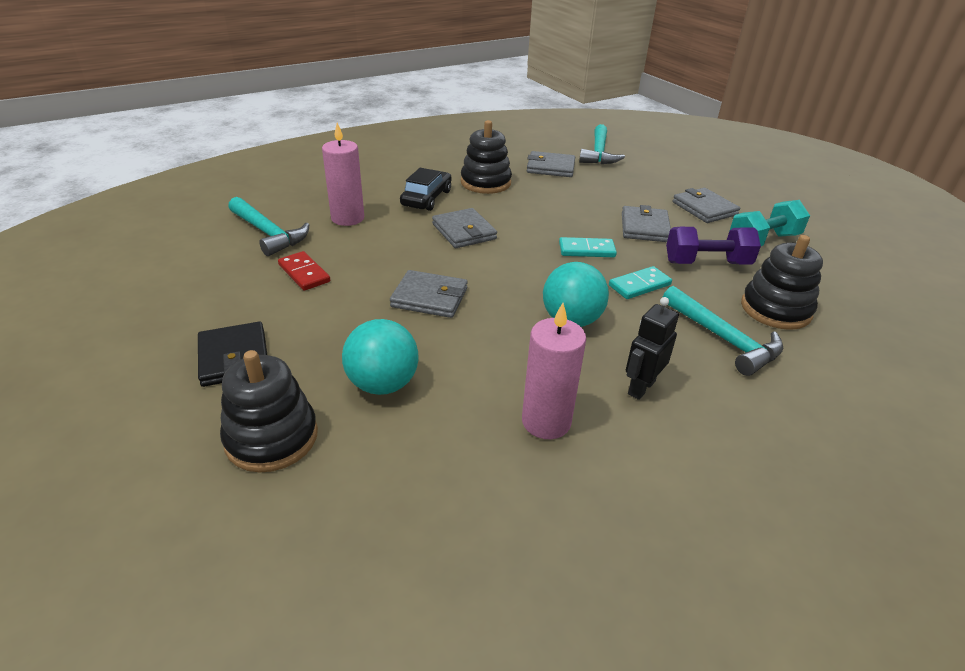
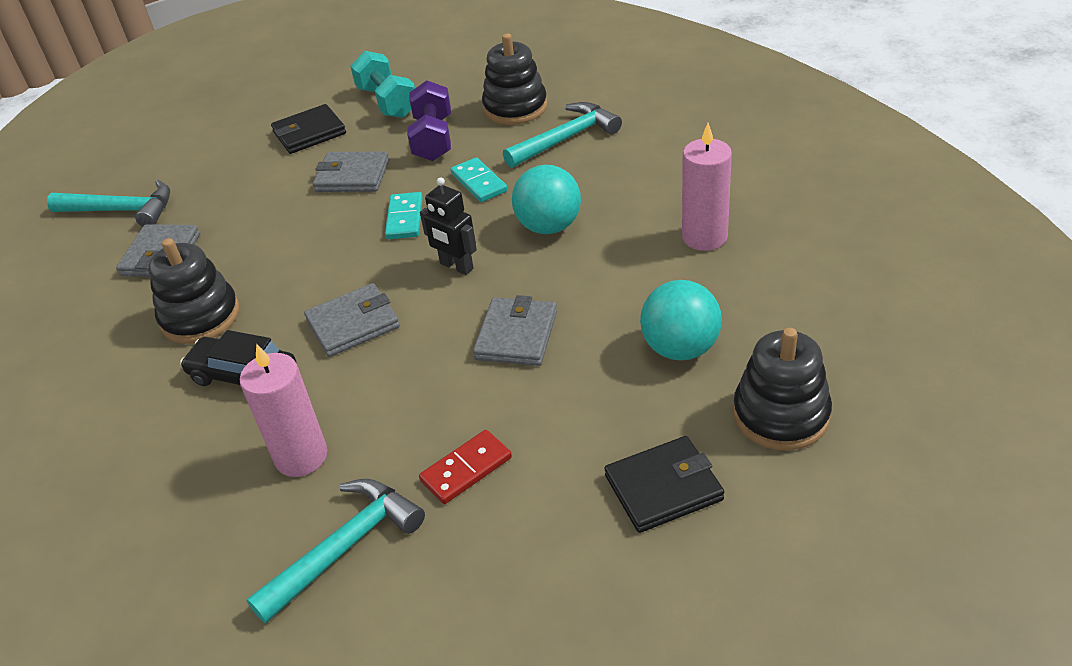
camera: 85 degrees left, 5 degrees up
(641, 387) = (645, 185): black robot -> black robot (456, 266)
(704, 208) = (309, 133): grey wallet -> black wallet

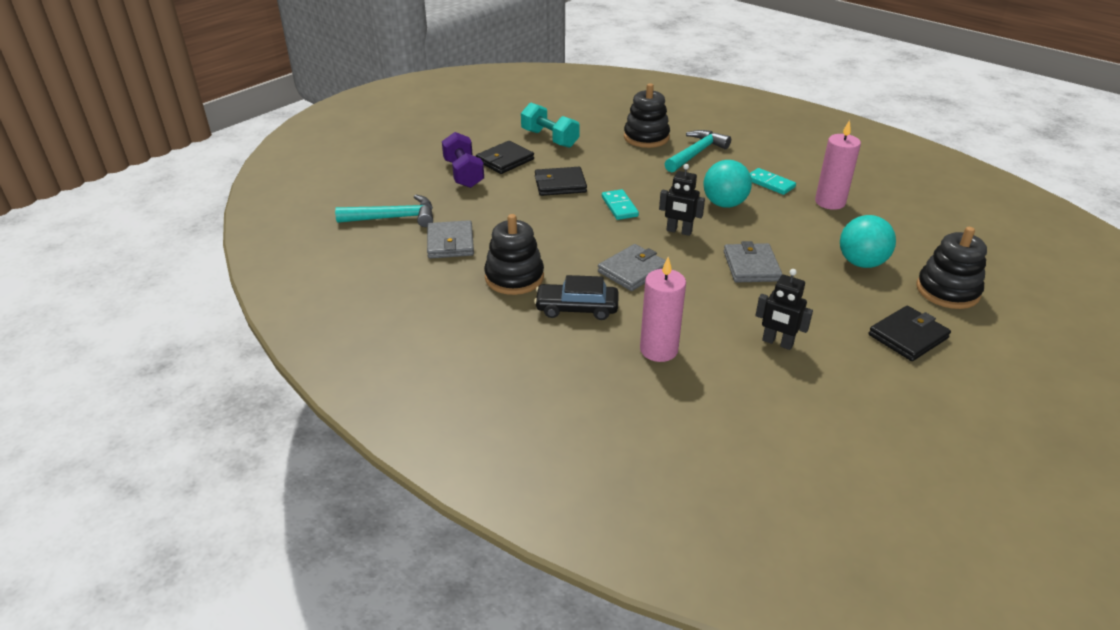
camera: 20 degrees left, 5 degrees down
(345, 548) = (731, 396): turquoise hammer -> none
(352, 176) = (560, 184): grey wallet -> black wallet
(433, 139) = (602, 159): purple dumbbell -> purple dumbbell (463, 174)
(466, 469) = (777, 343): red domino -> black robot
(479, 182) = (655, 182): turquoise domino -> turquoise domino (770, 183)

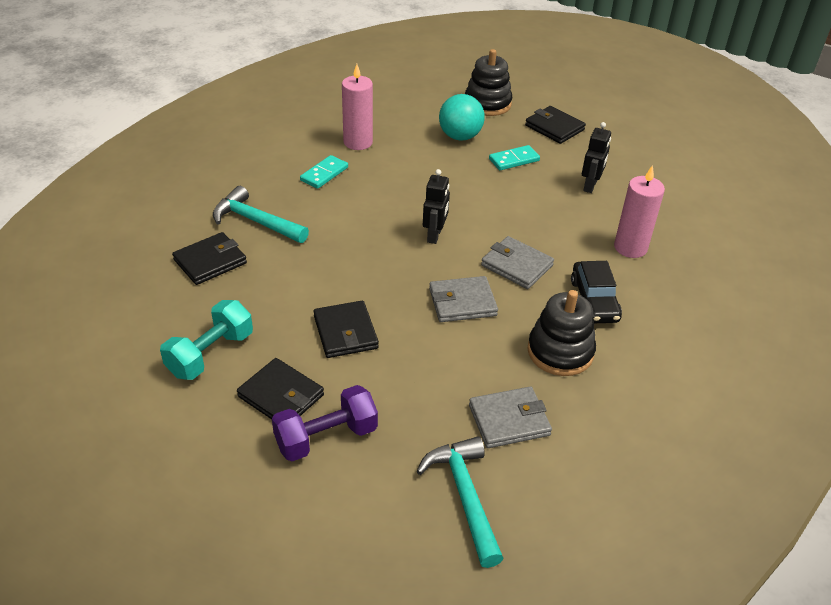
camera: 100 degrees left, 5 degrees up
(619, 207) = (392, 279): turquoise domino -> turquoise domino (514, 160)
(646, 137) = (210, 261): black stacking toy -> black wallet
(724, 204) = (372, 205): turquoise ball -> none
(751, 266) = (484, 193): grey wallet -> grey wallet (462, 302)

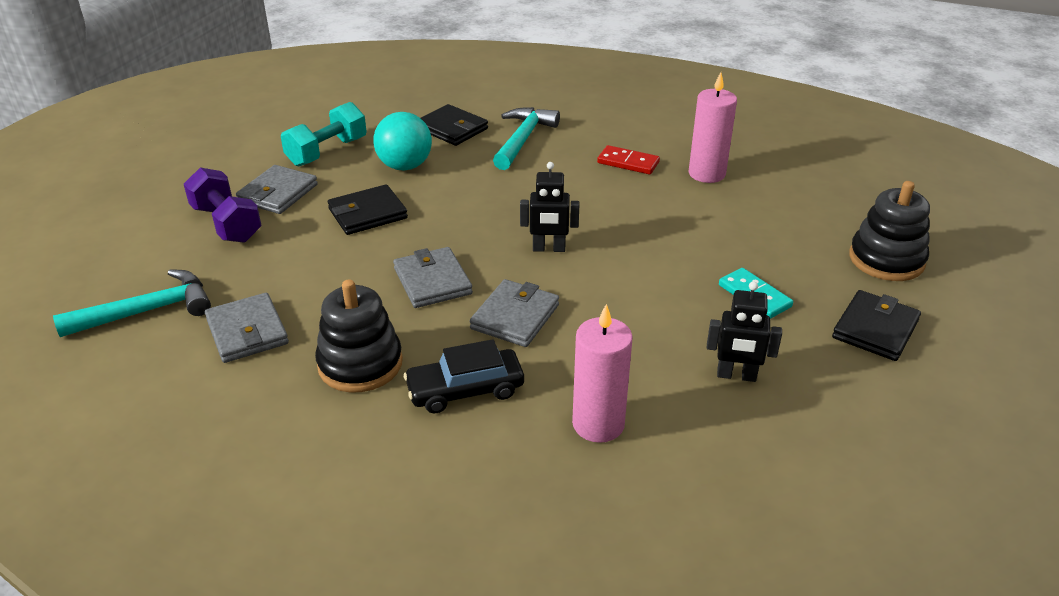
camera: 80 degrees right, 5 degrees down
(210, 354) = (327, 152): turquoise dumbbell -> turquoise dumbbell turned 75 degrees counterclockwise
(281, 396) = (278, 193): black wallet -> grey wallet
(324, 174) = (628, 163): turquoise domino -> red domino
(460, 136) = (778, 245): turquoise ball -> turquoise ball (405, 166)

